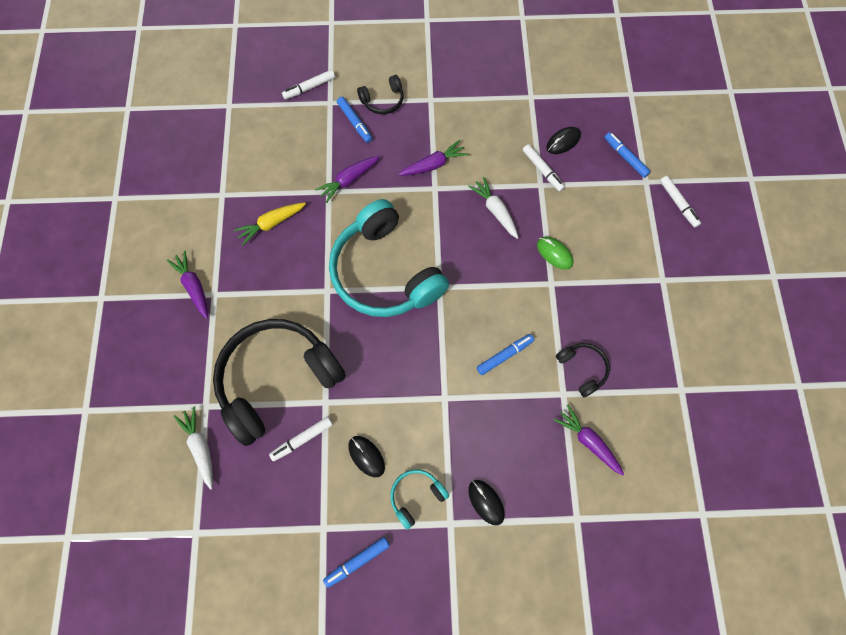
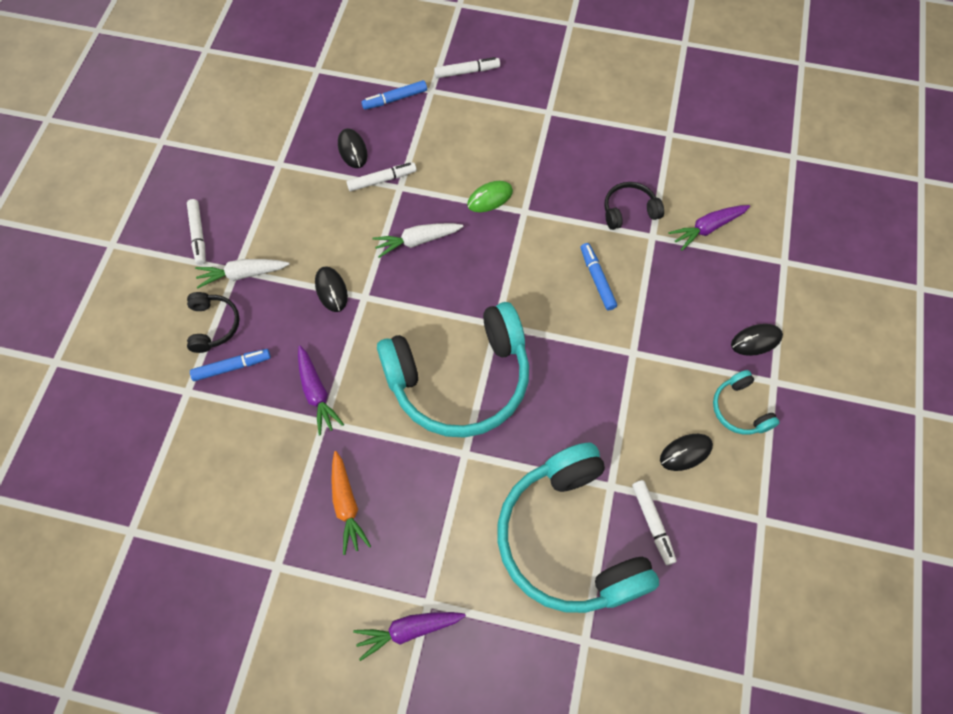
camera: 75 degrees left, 5 degrees down
(201, 447) = (639, 656): white carrot -> white carrot (243, 274)
(271, 224) = (346, 505): yellow carrot -> orange carrot
(277, 379) = (569, 539): black headphones -> turquoise headphones
(309, 88) = (151, 413): white marker -> white marker (198, 234)
(357, 561) = (803, 489): blue marker -> none
(433, 165) = (331, 290): purple carrot -> black mouse

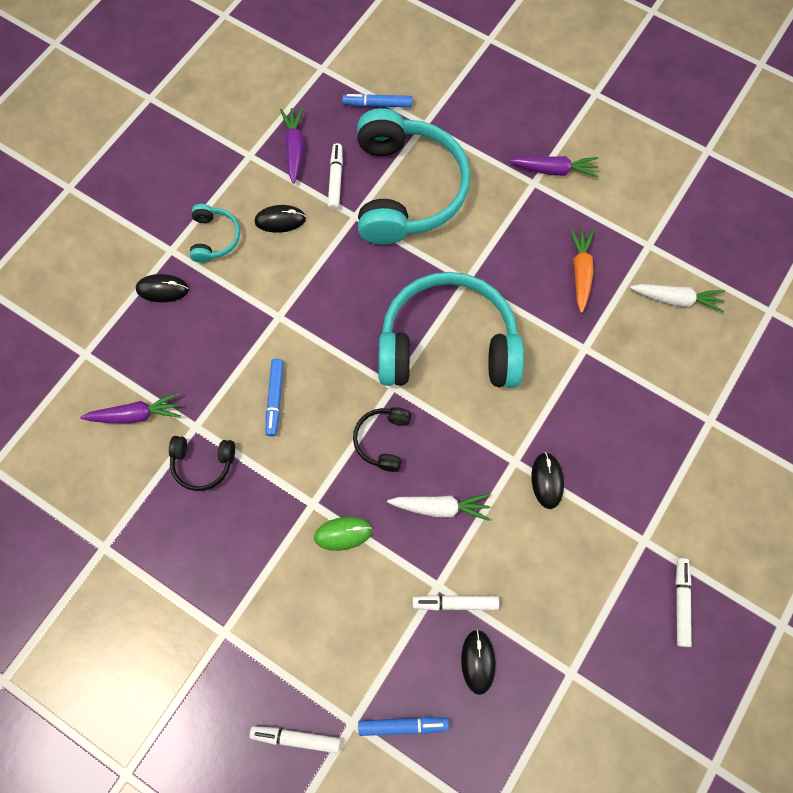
camera: 160 degrees left, 5 degrees up
(213, 325) = (676, 482): black headphones -> black headphones (383, 440)
(232, 367) = (663, 430): blue marker -> blue marker (378, 104)
(243, 274) = (637, 532): white carrot -> white carrot (676, 299)
(316, 393) = (586, 377): purple carrot -> purple carrot (294, 148)

